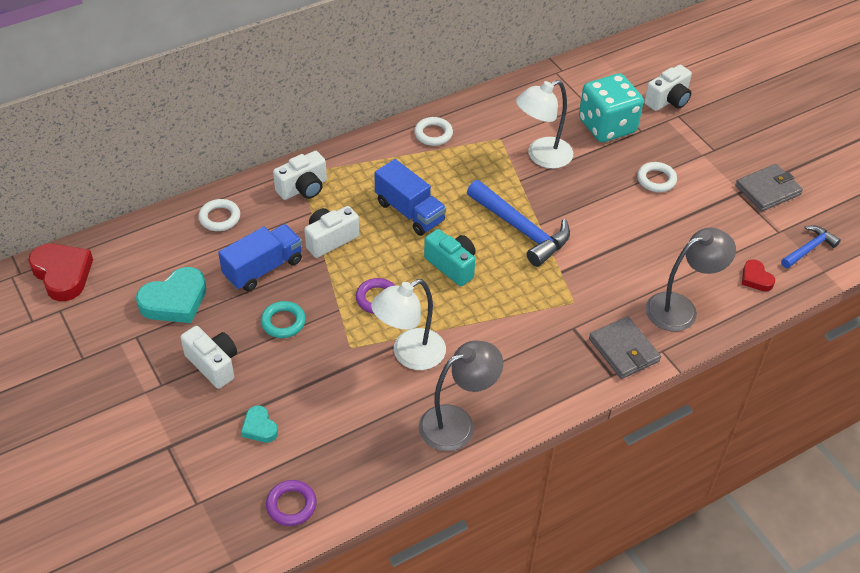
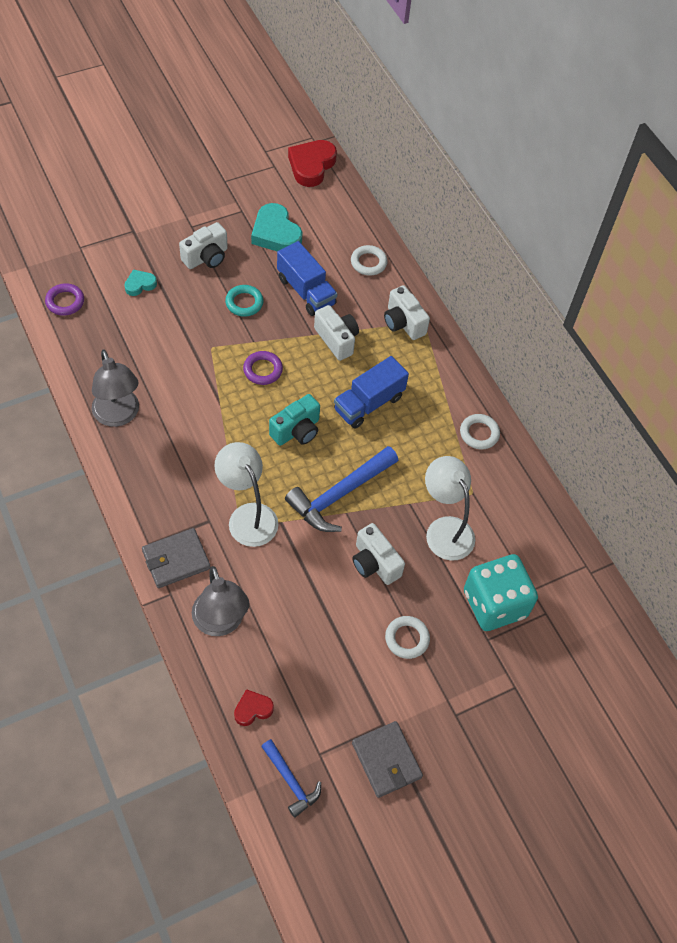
camera: 90 degrees right, 10 degrees up
(62, 274) = (311, 166): red heart -> red heart turned 150 degrees clockwise
(409, 355) = (196, 388): white lamp -> white lamp (248, 516)
(668, 100) = (542, 681): white camera -> white camera (374, 563)

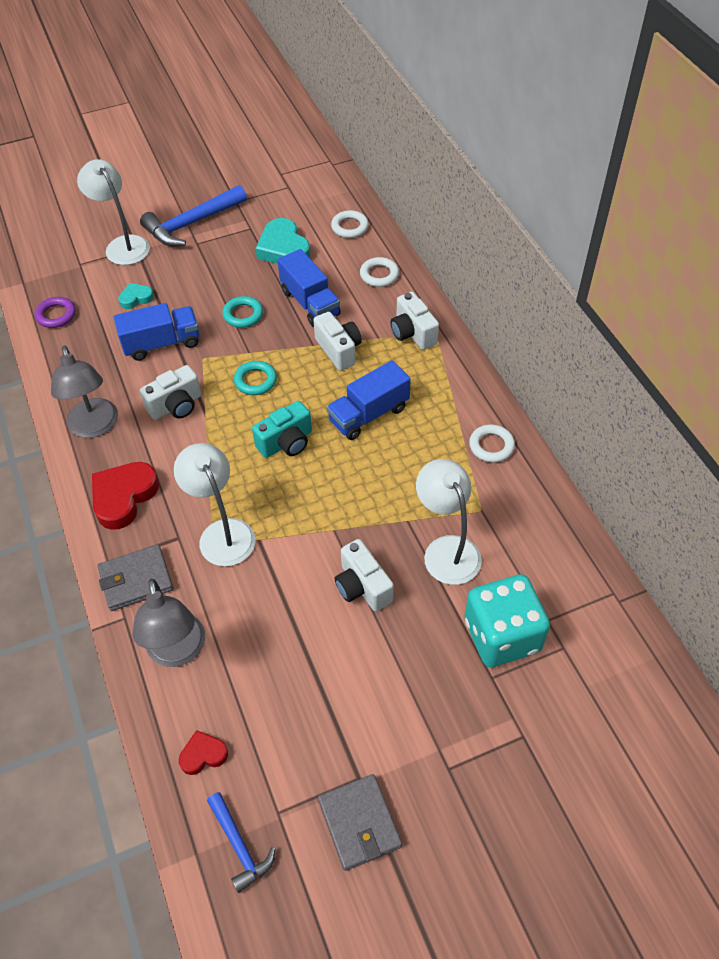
camera: 10 degrees right, 5 degrees down
(119, 227) = (123, 245): none -> white lamp
(171, 332) = (162, 343): none -> blue truck
(206, 257) = (208, 272): white camera -> white camera (176, 406)
(263, 370) = (255, 380): purple ring -> turquoise ring
(311, 166) = (327, 186): red heart -> red heart (124, 497)
(340, 494) = (328, 510): blue hammer -> blue hammer (192, 224)
(407, 639) = (394, 674): white ring -> white ring (349, 227)

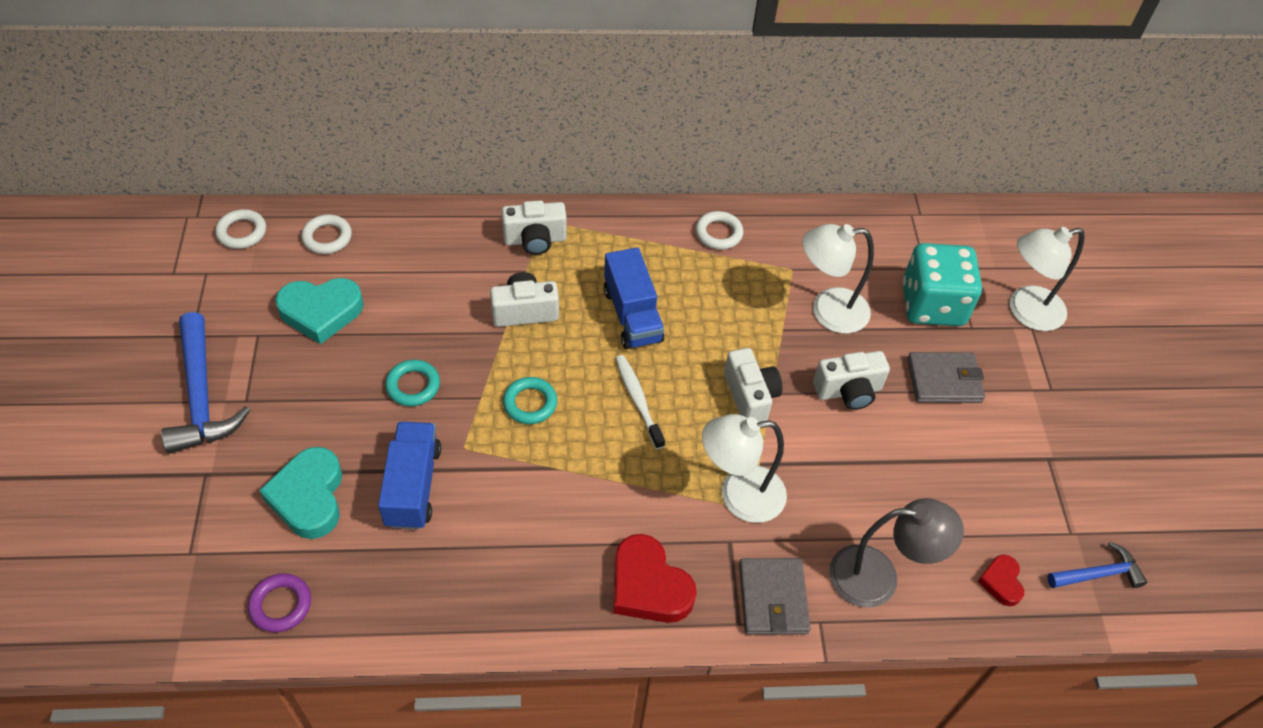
camera: 75 degrees left, 0 degrees up
(94, 427) = (520, 596): grey lamp -> none
(123, 245) = (187, 489): white lamp -> white lamp (1025, 311)
(136, 298) = (309, 497): turquoise heart -> turquoise heart, size x1.86
(176, 406) = (529, 495): white camera -> white camera (750, 396)
(286, 442) = (638, 400): turquoise camera -> white toothbrush
(310, 303) = (433, 314): blue truck -> none
(359, 823) = (1090, 471): grey wallet -> grey wallet (944, 380)
(379, 275) = (427, 237): white ring -> white ring (242, 232)

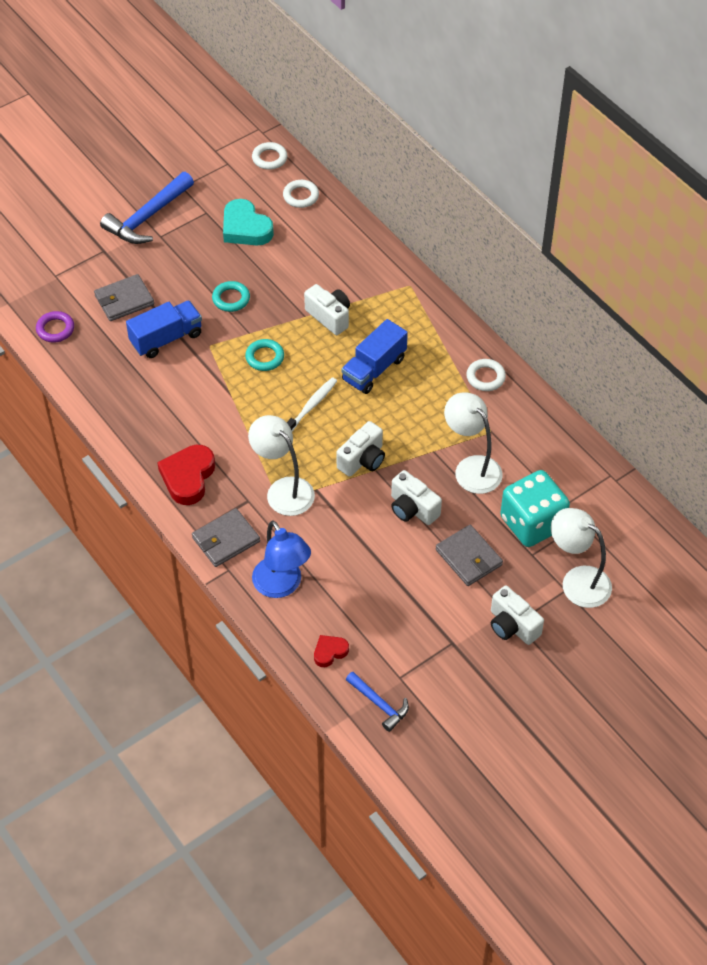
camera: 60 degrees right, 0 degrees up
(309, 497) = (124, 300): turquoise heart -> grey wallet
(535, 240) = (390, 290): white camera -> white camera (512, 626)
(878, 577) = (282, 586): grey lamp -> blue lamp

